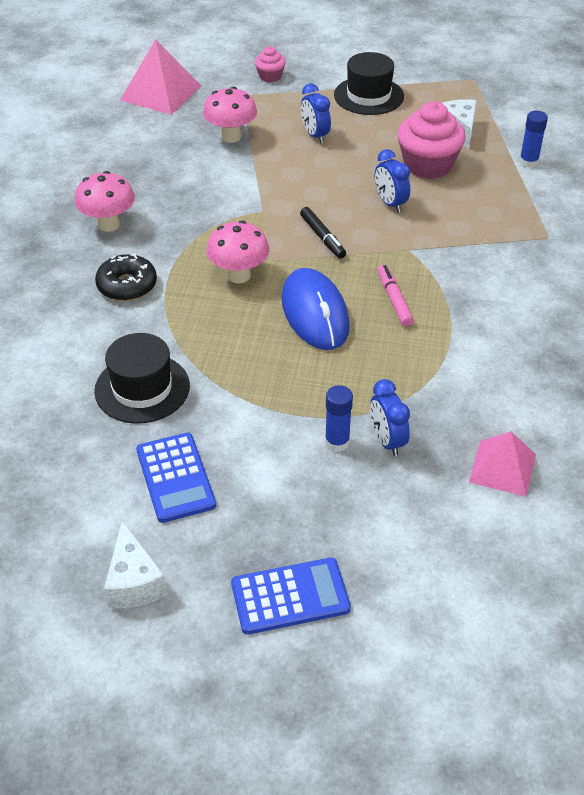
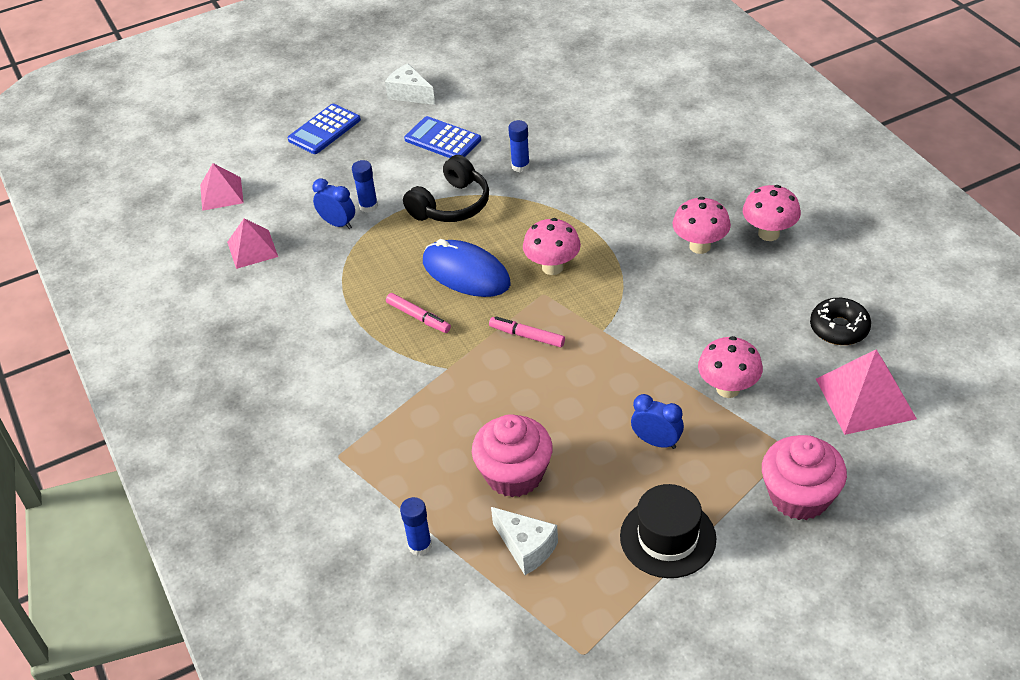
camera: 145 degrees right, 0 degrees up
(48, 204) = (768, 233): none -> pink mushroom
(127, 285) = (619, 214): black donut -> black donut (839, 328)
(142, 388) = (520, 166): black hat -> blue glue stick
(255, 389) = (451, 205): none -> black headphones
(270, 76) = (799, 496): pink cupcake -> pink cupcake, size x1.95
(322, 237) = (527, 336): black marker -> pink marker
(390, 203) = (506, 405): blue clock -> none
(492, 576) = (221, 193): none -> pink pyramid

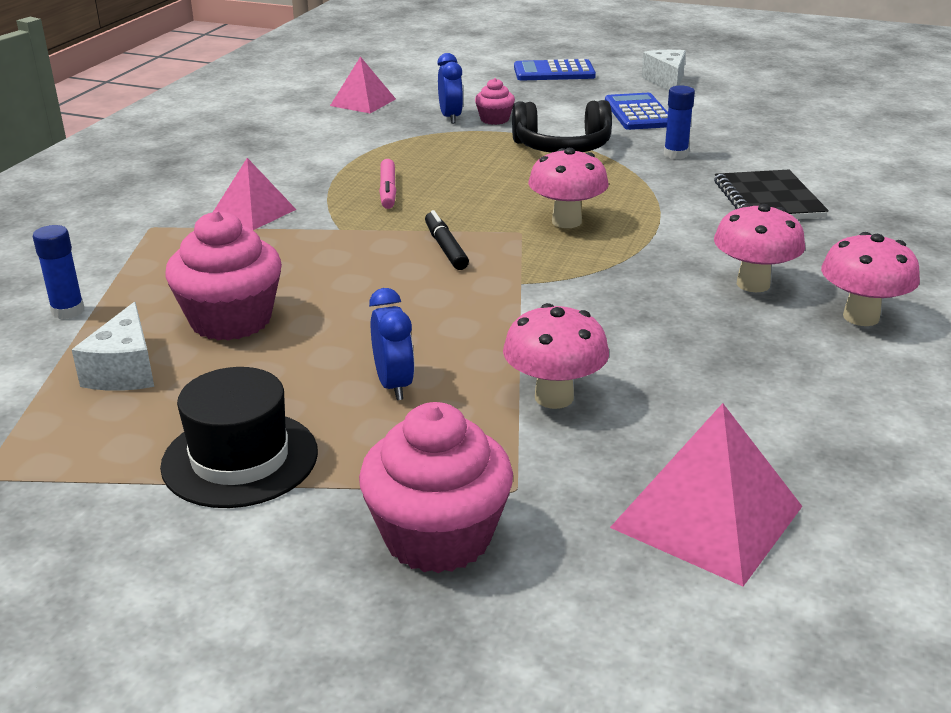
camera: 45 degrees right, 15 degrees down
(221, 193) = (408, 70): pink pyramid -> pink pyramid (253, 212)
(368, 206) = (494, 119): blue glue stick -> pink cupcake
(466, 273) = (484, 187): blue mouse -> none
(527, 336) = (446, 248): pink marker -> black marker
(619, 173) = (768, 199): none -> black notebook
(839, 328) = (799, 436): black donut -> none

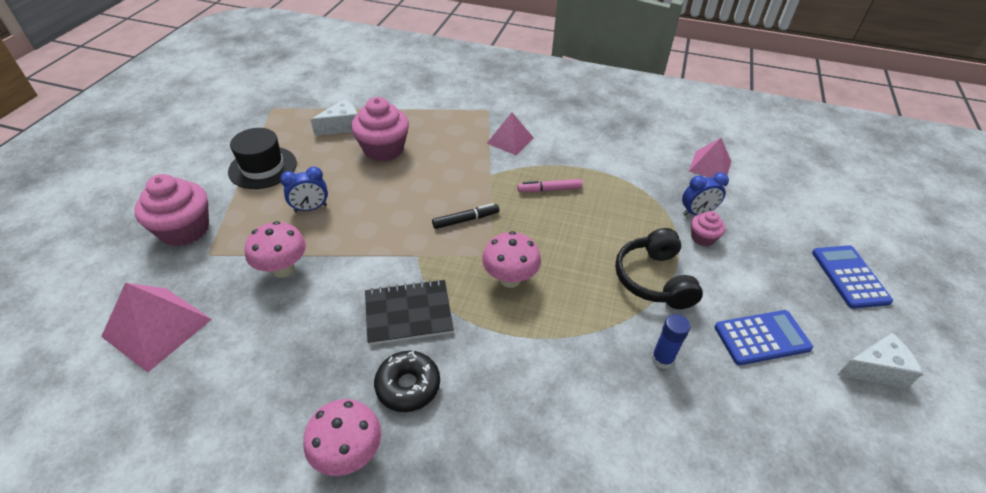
camera: 85 degrees right, 15 degrees up
(68, 311) = (398, 102): blue glue stick -> none
(125, 371) = (342, 126): white cheese -> white cheese turned 150 degrees clockwise
(753, 284) = (408, 386): pink mushroom -> black donut
(768, 199) = (571, 422): black notebook -> black notebook (408, 313)

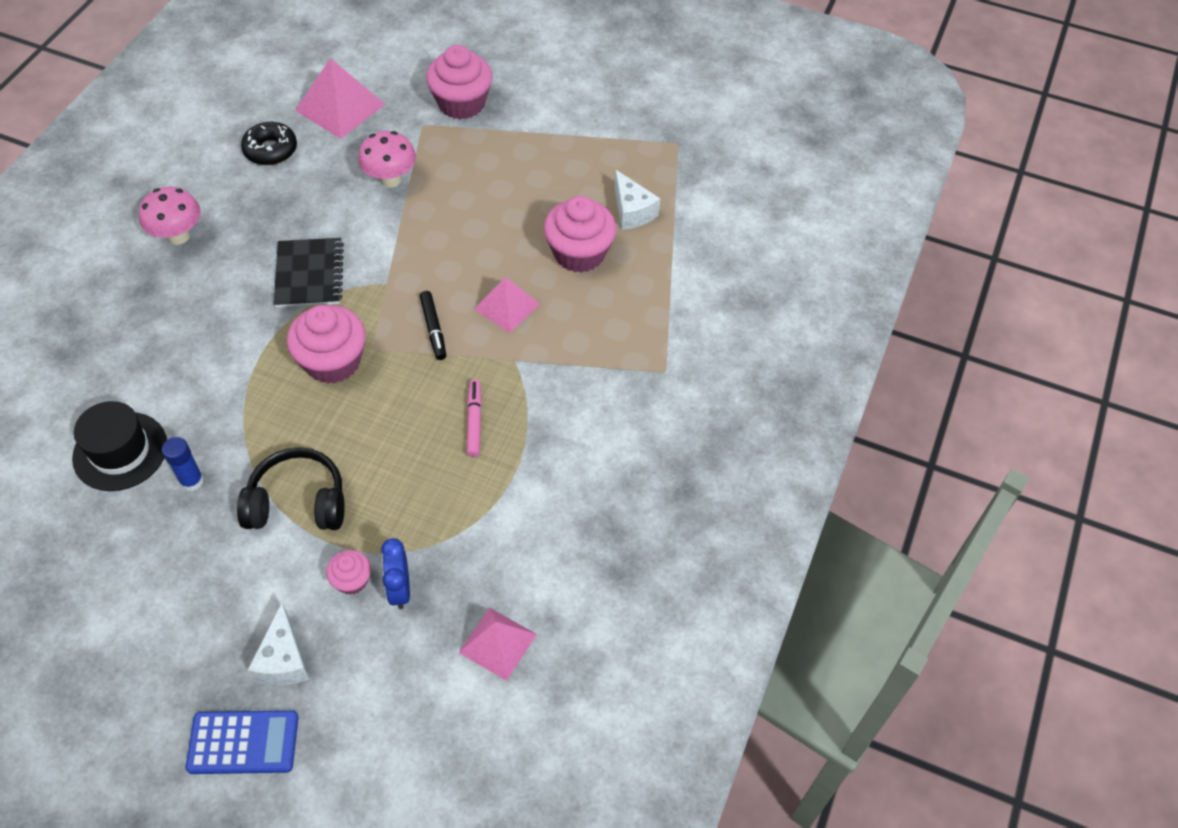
camera: 95 degrees right, 10 degrees up
(263, 167) = (555, 148): black hat -> black hat (120, 451)
(310, 208) = (477, 193): blue clock -> none
(408, 386) = (228, 273): black donut -> black donut (271, 150)
(510, 140) = (586, 390): pink pyramid -> pink pyramid (507, 306)
(510, 279) = (332, 361): pink mushroom -> pink cupcake
(762, 338) = (187, 590): blue calculator -> none
(875, 369) = (110, 696): white cheese -> white cheese (283, 660)

